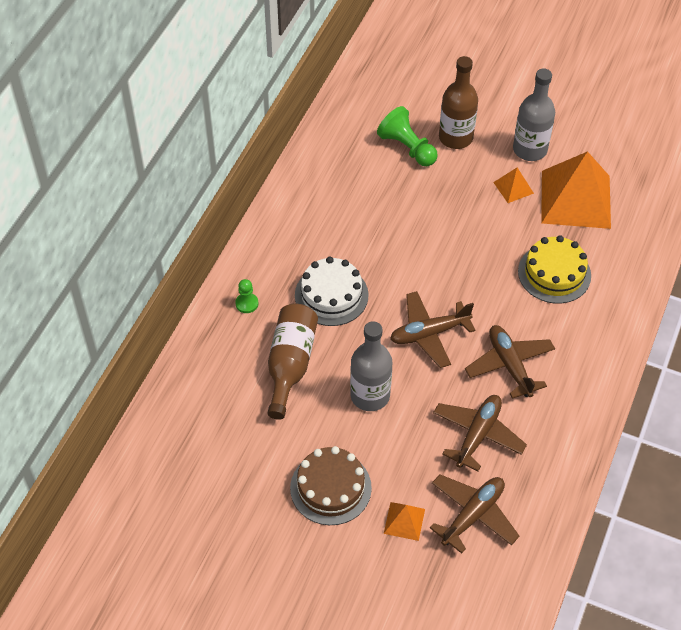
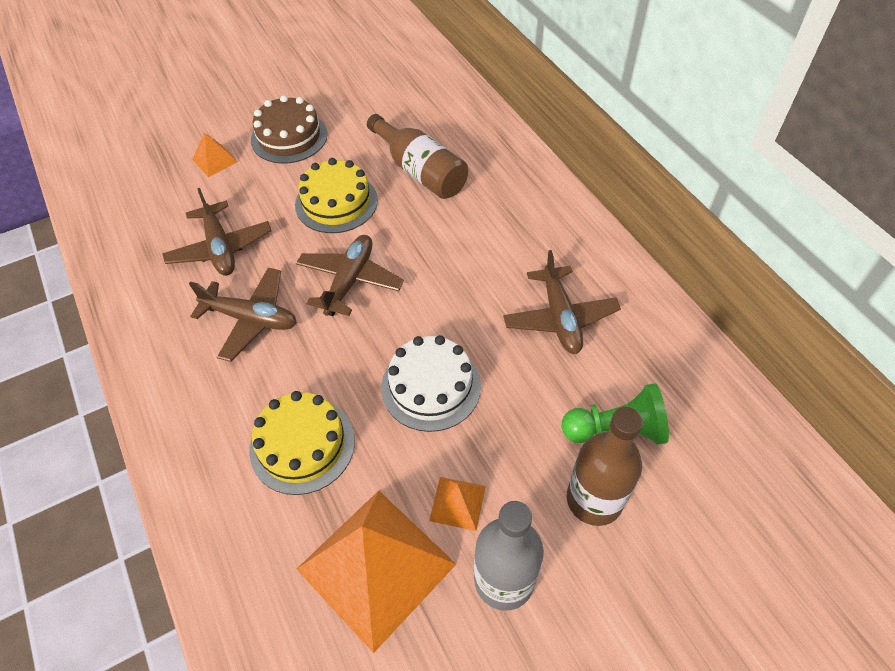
camera: 130 degrees right, 0 degrees up
(247, 303) = (511, 176): green pawn -> none
(331, 295) = (465, 236): white cake -> white cake (431, 386)
(370, 395) = (336, 202): grey bottle -> yellow cake
(472, 515) = (167, 200): brown plane -> brown plane (560, 318)

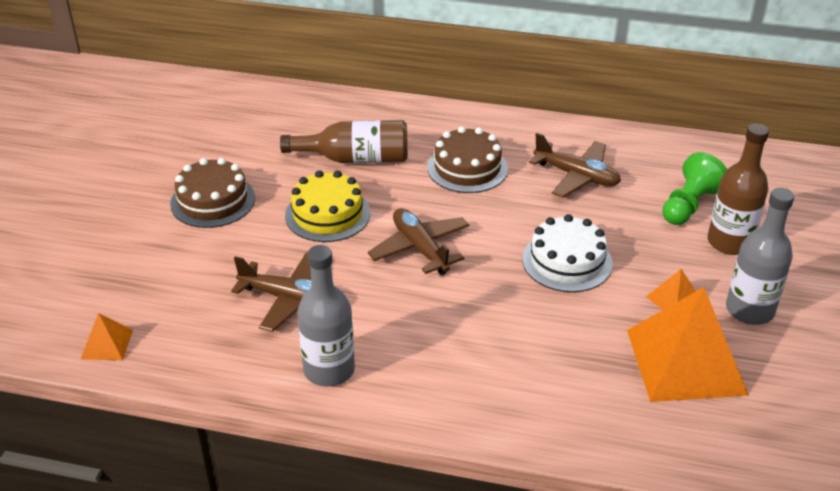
camera: 50 degrees left, 15 degrees down
(162, 323) = (329, 370): none -> grey bottle
(215, 160) = (175, 254): orange pyramid -> orange pyramid (107, 344)
(251, 319) = (392, 317): brown plane -> none
(302, 445) = (547, 348): yellow cake -> none
(485, 240) = (467, 168): none -> brown cake

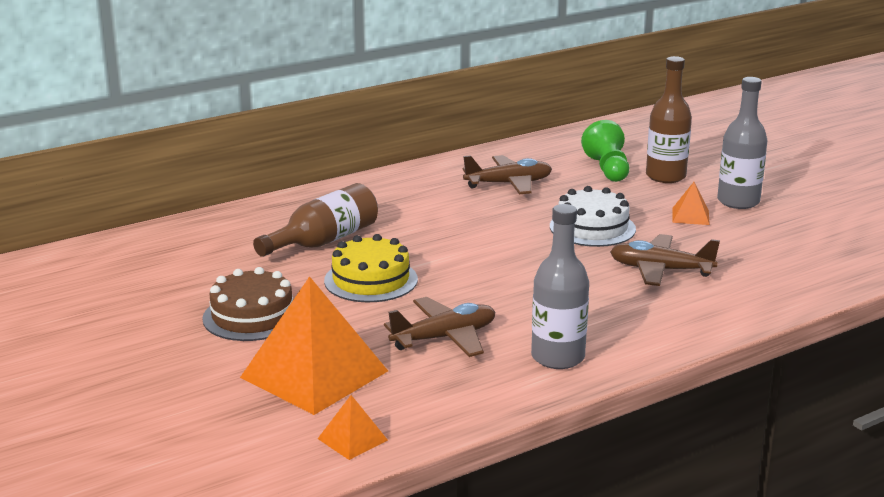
camera: 45 degrees left, 15 degrees down
(420, 248) = (482, 266): brown plane -> brown plane (660, 270)
(467, 168) = (423, 211): brown cake -> none
(686, 361) = (753, 240): orange pyramid -> orange pyramid (314, 374)

